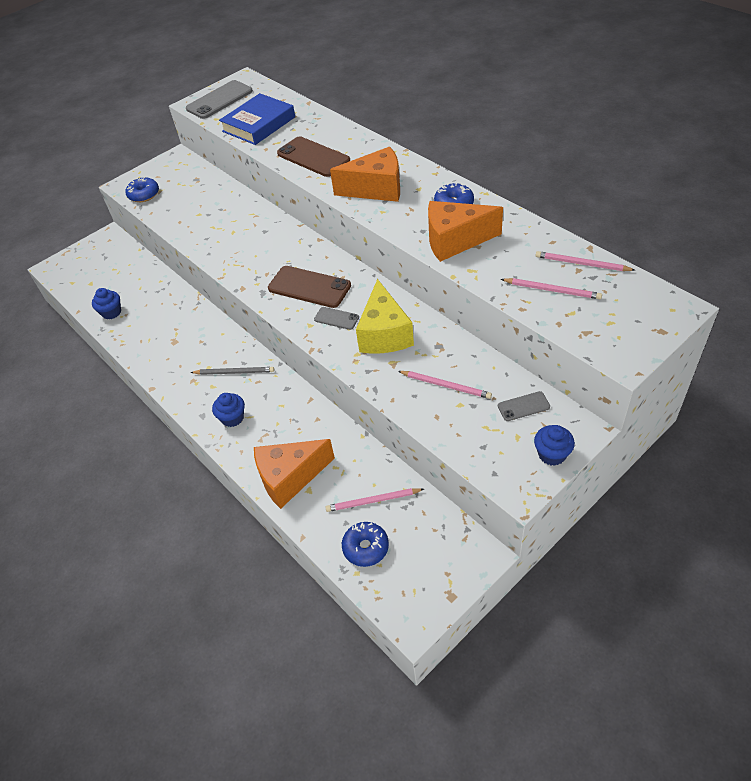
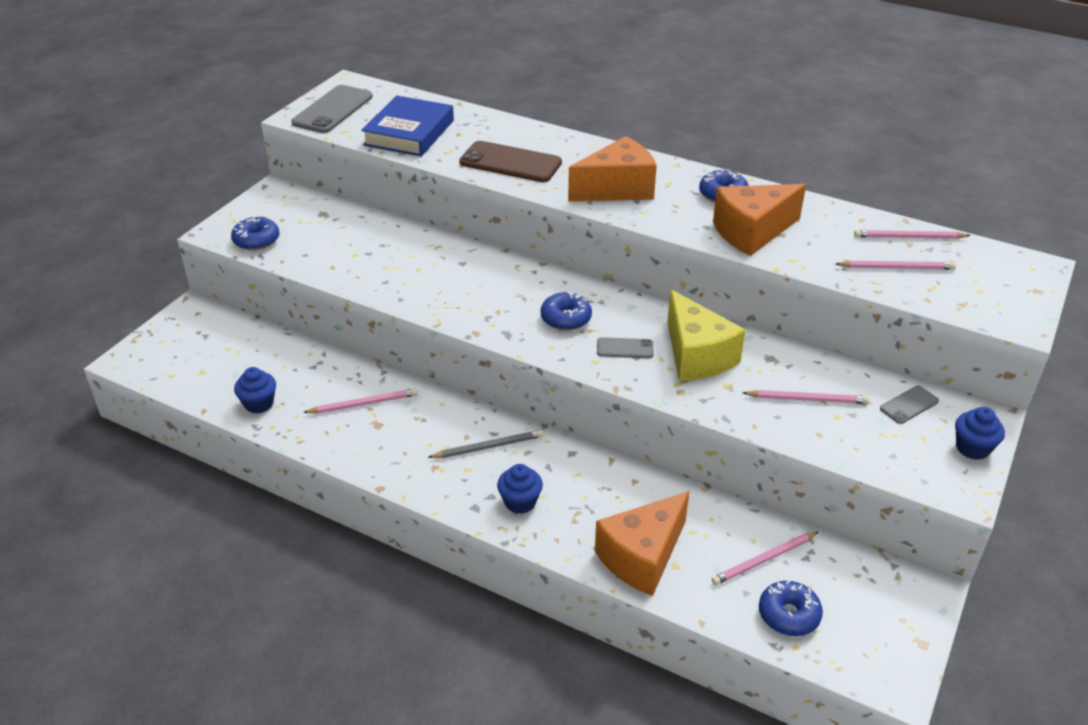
camera: 25 degrees left, 10 degrees down
(173, 324) = (364, 404): none -> pink pencil
(309, 287) = (566, 319): brown phone -> blue donut

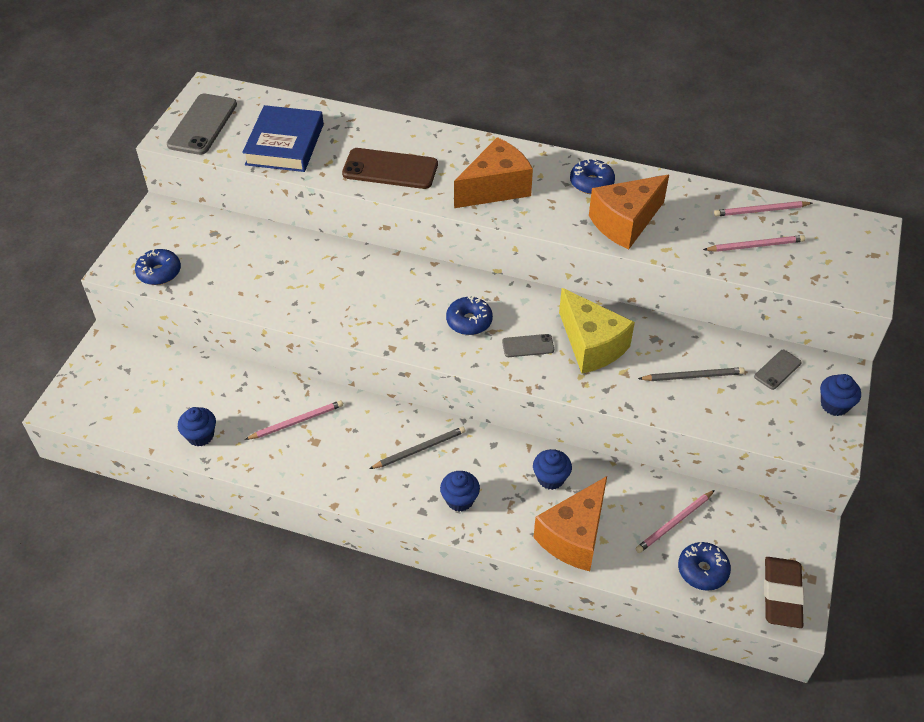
camera: 10 degrees left, 10 degrees up
(628, 495) = (550, 478): none -> blue cupcake
(807, 399) = (693, 376): pink pencil -> grey pencil
(882, 656) = (781, 595): none -> brown eraser

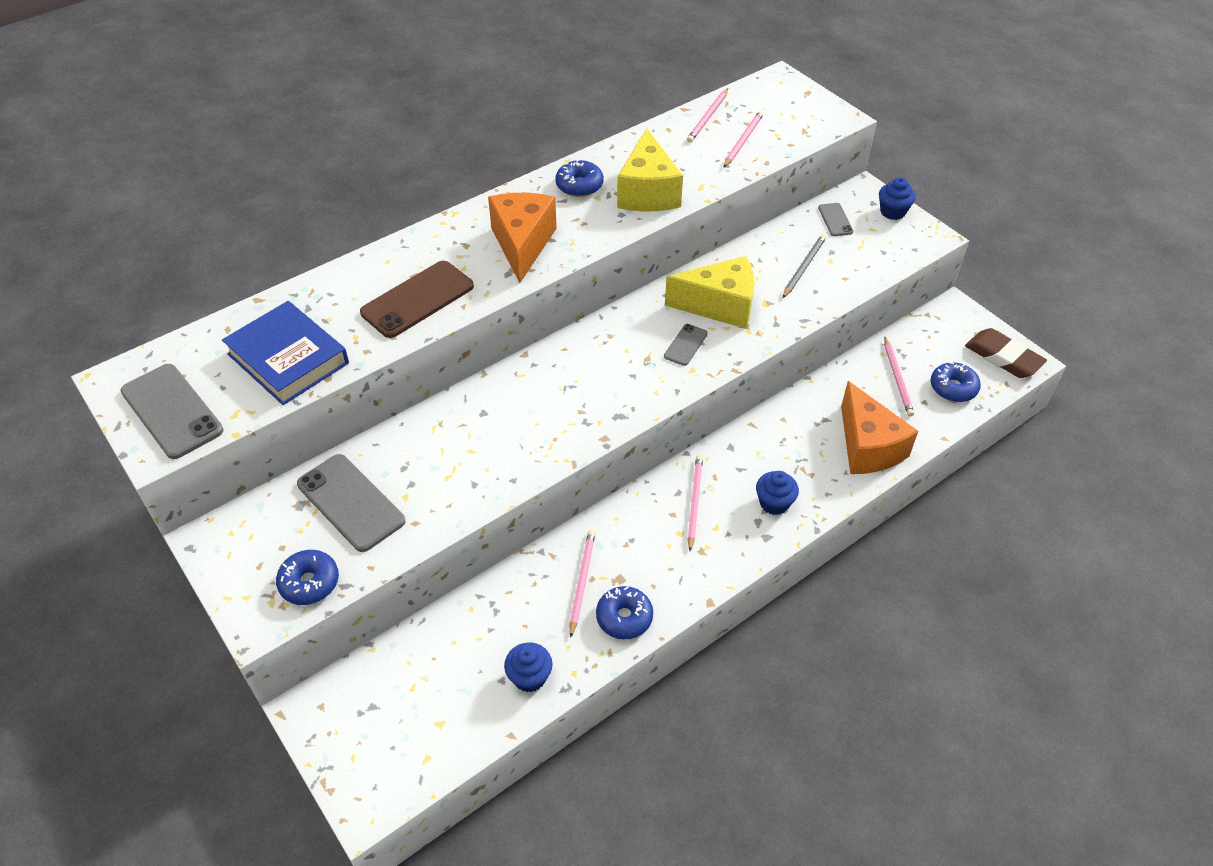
camera: 55 degrees left, 0 degrees up
(233, 254) = (351, 502): none -> grey phone
(419, 449) = (694, 502): grey pencil -> pink pencil
(469, 321) = (621, 368): blue donut -> blue donut (624, 617)
(550, 478) = (797, 429): blue cupcake -> none
(625, 223) = (648, 192): orange cheese -> yellow cheese

